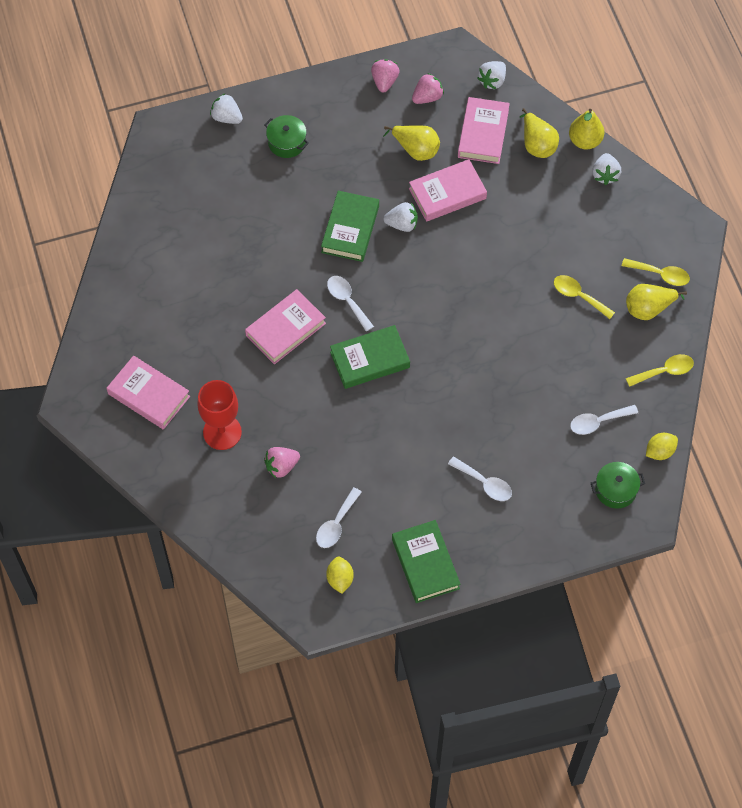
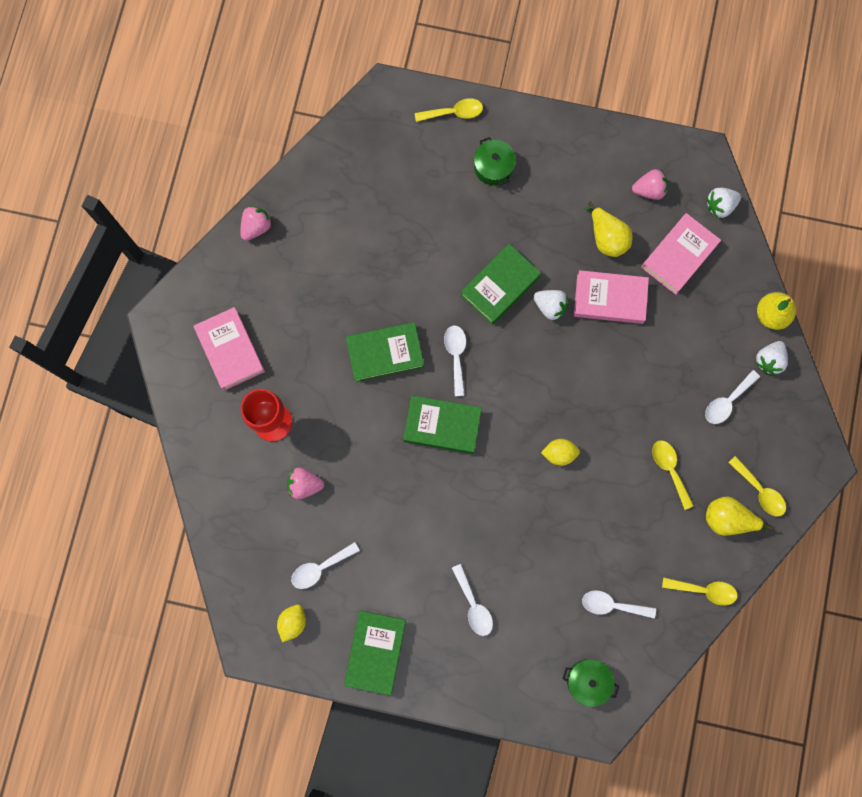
camera: 30 degrees right, 15 degrees up
(226, 117) = (454, 113): white strawberry -> yellow spoon
(285, 329) = (385, 353): pink book -> green book
(384, 81) = (619, 153): pink strawberry -> pink strawberry (256, 227)
(537, 144) = (723, 294): yellow pear -> none
(591, 222) = (727, 401): none -> white spoon
(660, 451) = (651, 667): yellow lemon -> yellow lemon (559, 453)

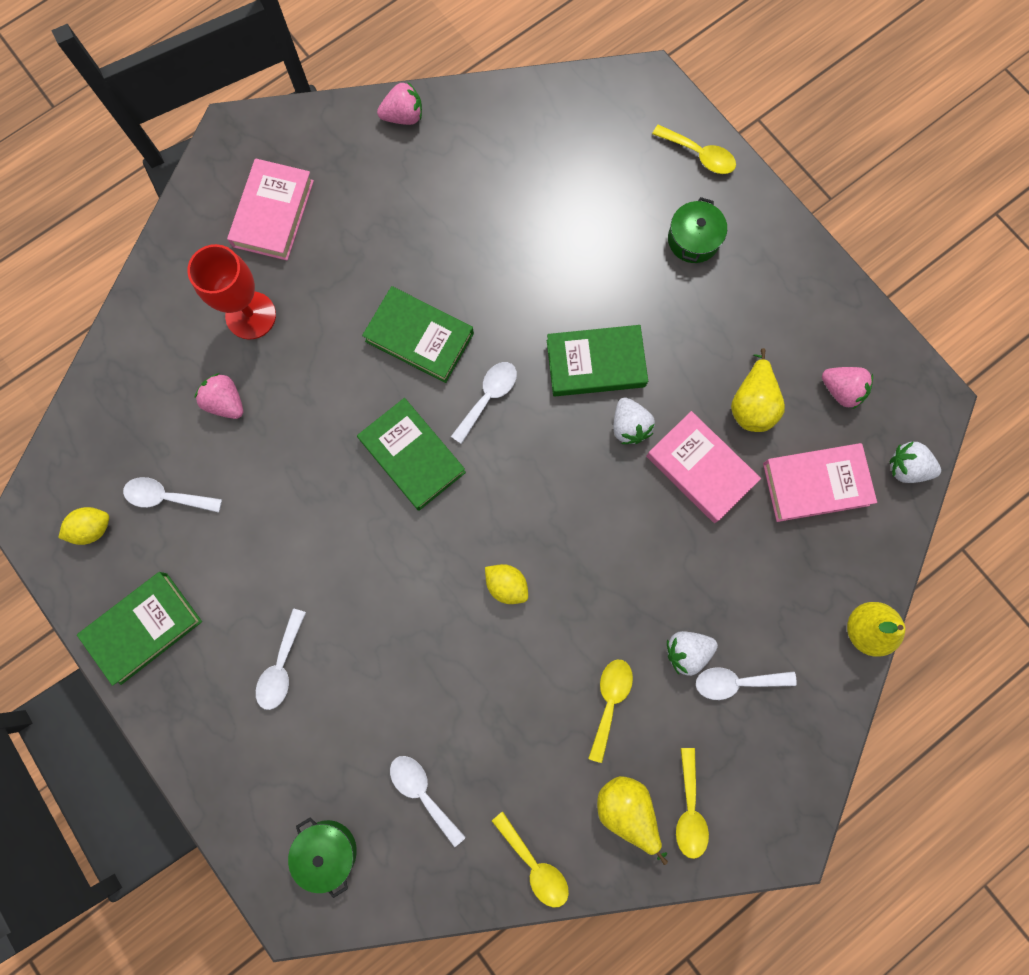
camera: 40 degrees right, 0 degrees up
(769, 360) = (821, 676): white strawberry -> white strawberry (686, 651)

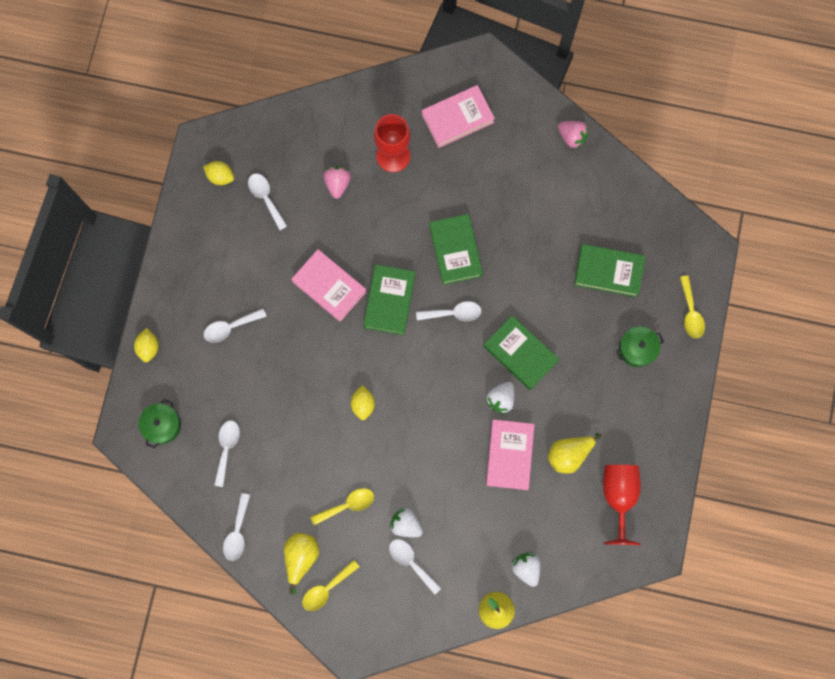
camera: 50 degrees right, 0 degrees up
(144, 628) = (194, 245): green book -> green book (608, 272)
(218, 788) = (149, 347): none -> yellow lemon
(534, 864) = (237, 532): yellow spoon -> white spoon
(815, 484) = (553, 523): pink book -> pink book (329, 286)
(841, 390) = (618, 496): pink strawberry -> red goblet
(906, 468) = (604, 565): white strawberry -> white strawberry (526, 568)

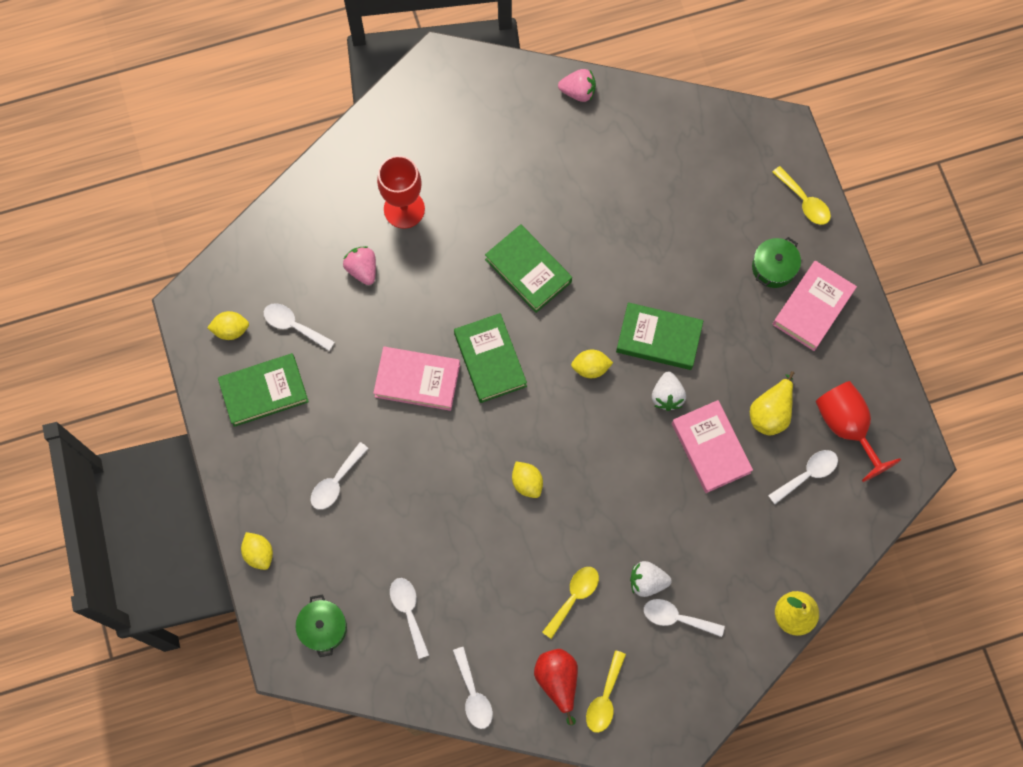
camera: 30 degrees left, 5 degrees down
(301, 557) = (557, 681): yellow pear -> red pear
(453, 313) = (565, 335): white spoon -> white spoon (807, 474)
(457, 118) = (449, 135): pink book -> pink book (813, 308)
(458, 347) = (590, 368): none -> yellow lemon
(526, 568) = (798, 554): white strawberry -> none
(608, 272) = (697, 206): green book -> green book (264, 391)

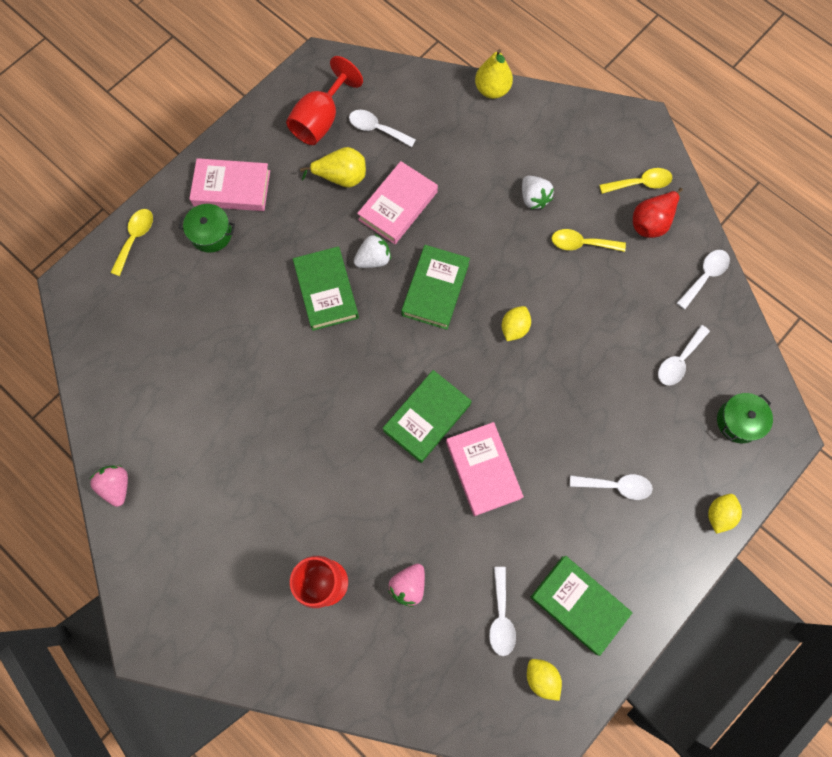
camera: 120 degrees left, 0 degrees up
(528, 270) = (324, 431): green book -> green book (435, 289)
(590, 368) = (384, 331): yellow lemon -> none
(676, 618) = (547, 164): white spoon -> none

